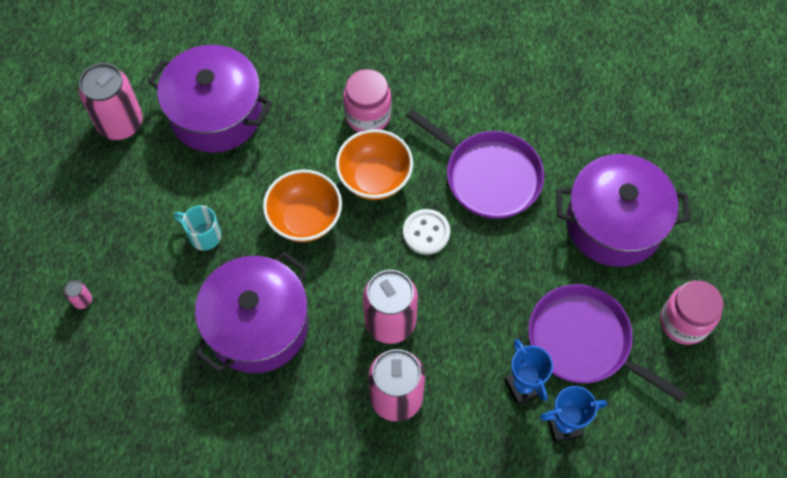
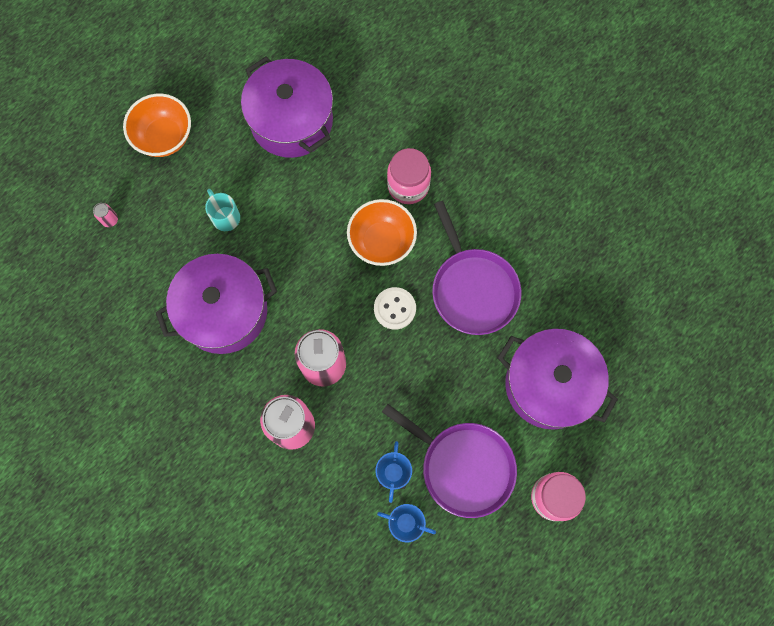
camera: 30 degrees right, 10 degrees up
(120, 123) = (215, 90): pink can -> none
(305, 219) = (308, 245): orange bowl -> orange bowl (164, 137)
(584, 341) = (463, 466): purple pan -> purple pan turned 150 degrees clockwise

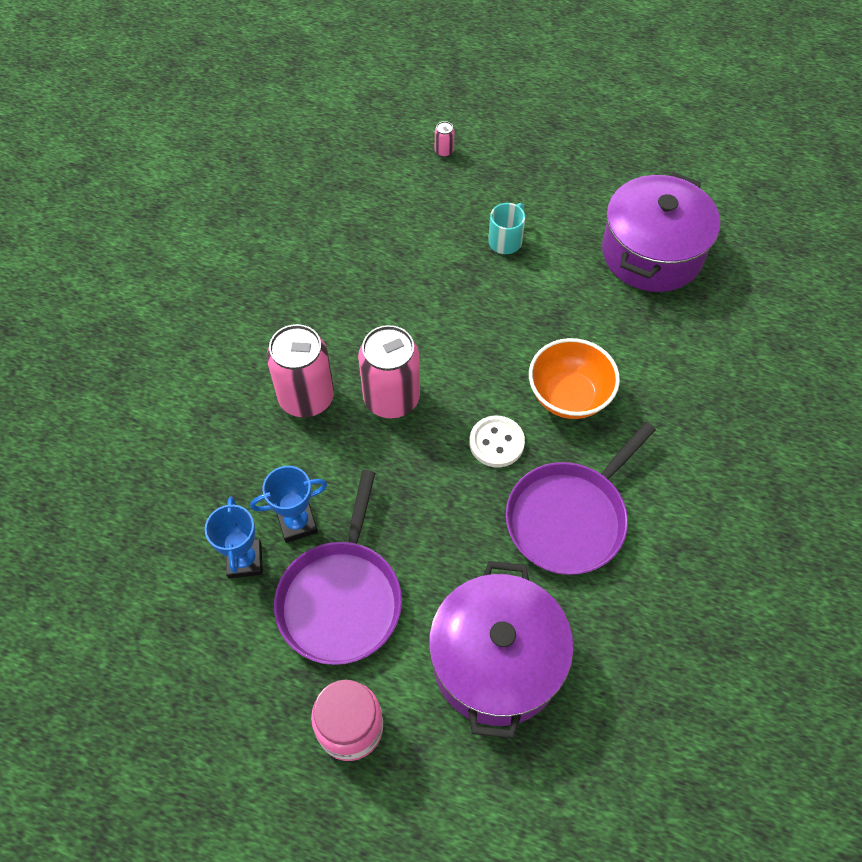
camera: 65 degrees right, 15 degrees down
(164, 137) = (558, 156): orange bowl -> none
(224, 311) = (402, 283): purple pot -> none
(408, 186) = (653, 395): pink jar -> none

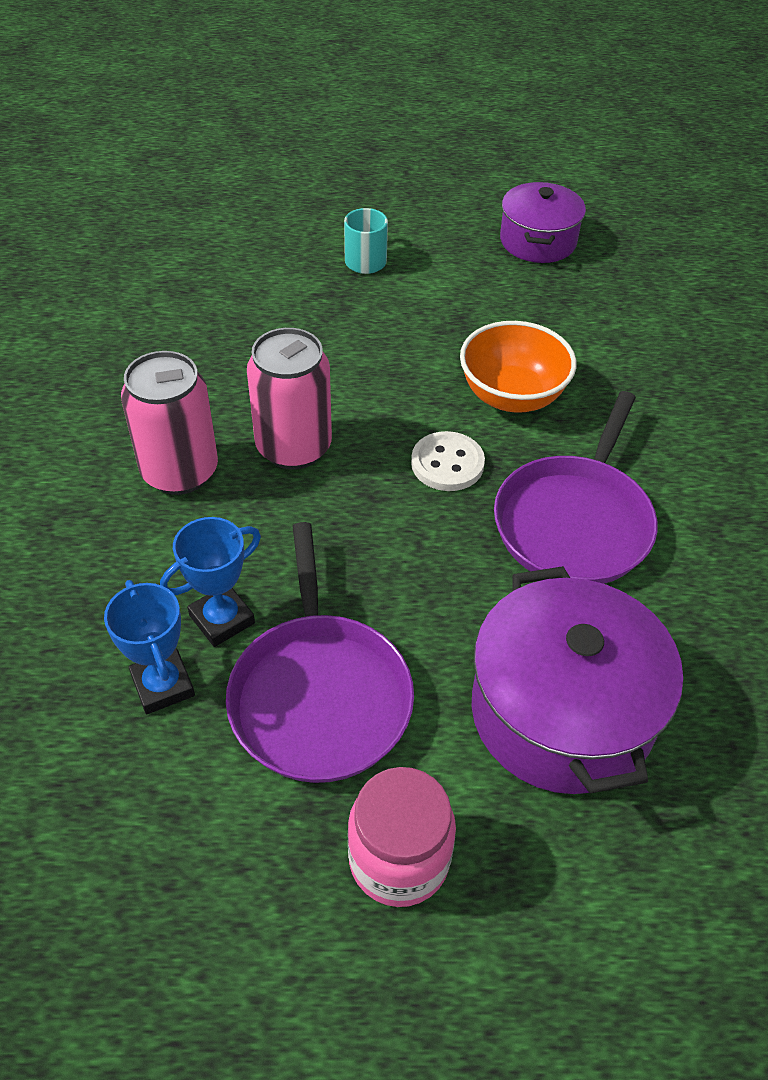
camera: 20 degrees left, 10 degrees down
(444, 151) = (255, 192): pink can -> none
(652, 253) = (538, 241): purple pot -> purple pot, size x0.63

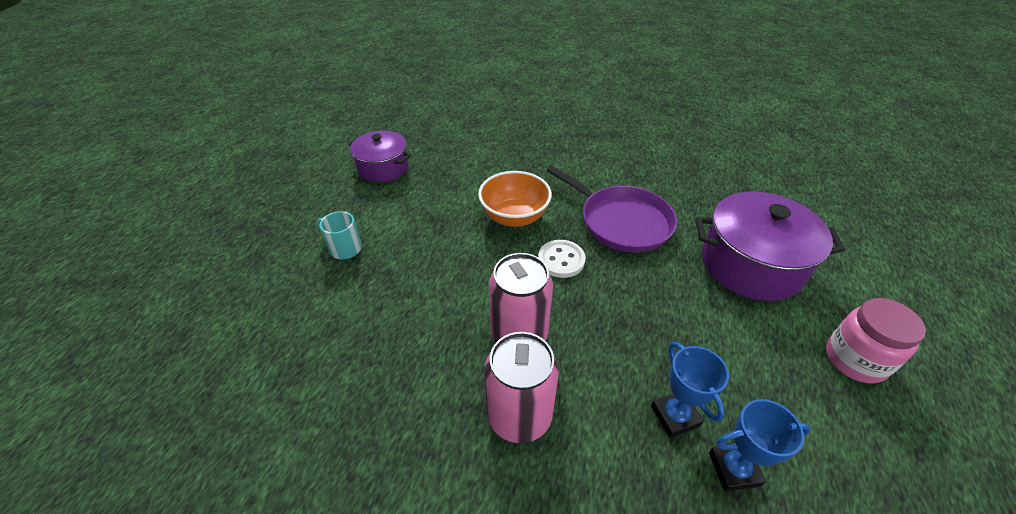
camera: 70 degrees left, 5 degrees down
(319, 695) = (741, 371): purple pan -> none

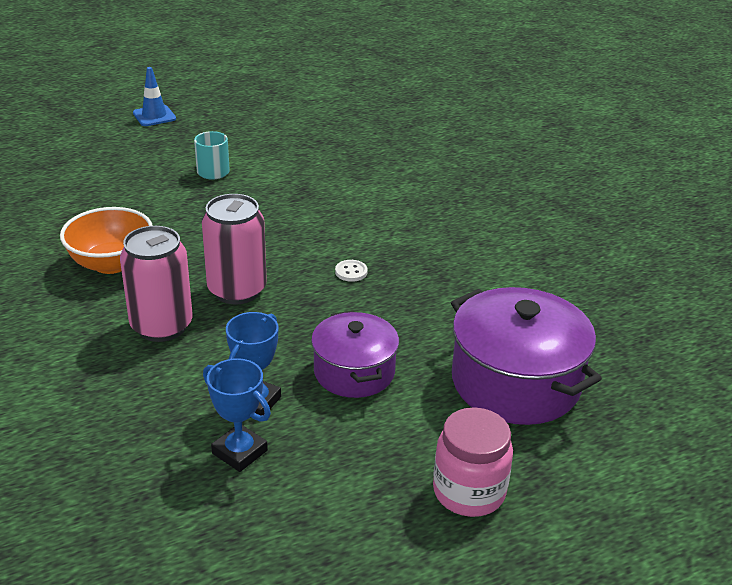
camera: 45 degrees right, 10 degrees down
(216, 231) = (154, 116): none -> blue traffic cone
(383, 168) = (326, 135): purple pot -> purple pot (354, 372)
(514, 217) = (368, 224): orange bowl -> orange bowl (111, 263)
(561, 260) = (351, 272): white button -> white button, size x0.60
(621, 221) = (455, 281): purple pan -> none

